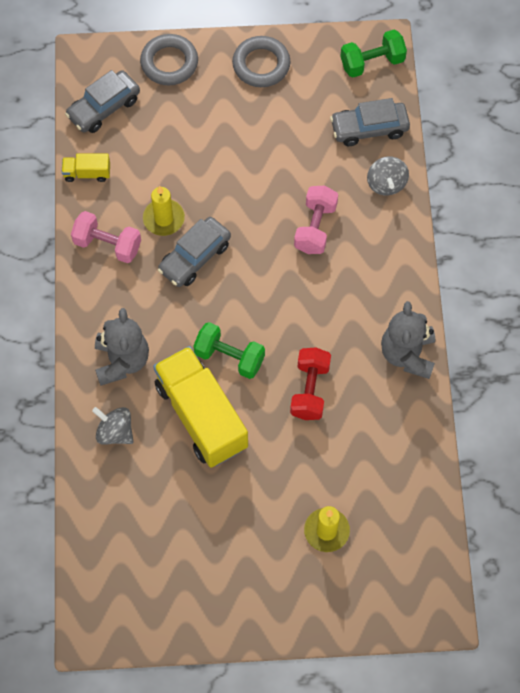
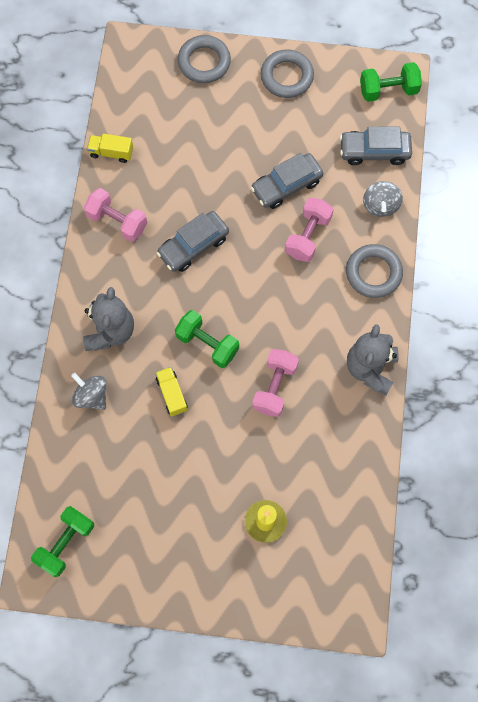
camera: 10 degrees right, 5 degrees up
(104, 108) = (138, 95): grey car -> grey car (286, 186)
(117, 590) = (66, 543): none -> green dumbbell
(164, 219) = (172, 205): yellow candle -> none
(201, 416) = (172, 394): yellow truck -> yellow truck, size x0.44
(310, 390) = (274, 387): red dumbbell -> pink dumbbell
(392, 255) = (373, 273): none -> grey ring

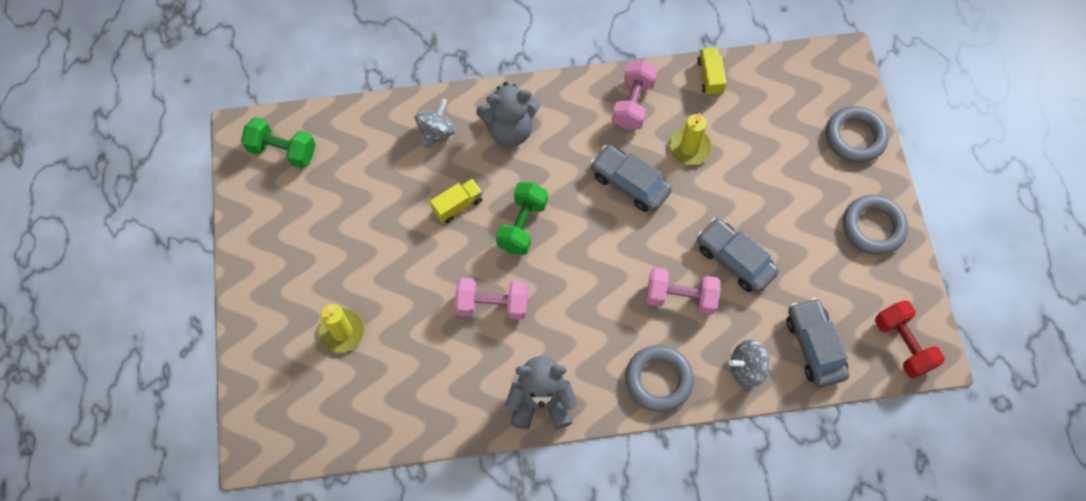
camera: 75 degrees right, 5 degrees down
(174, 189) = (689, 148): none -> yellow candle
(388, 90) = (902, 344): green dumbbell -> red dumbbell

